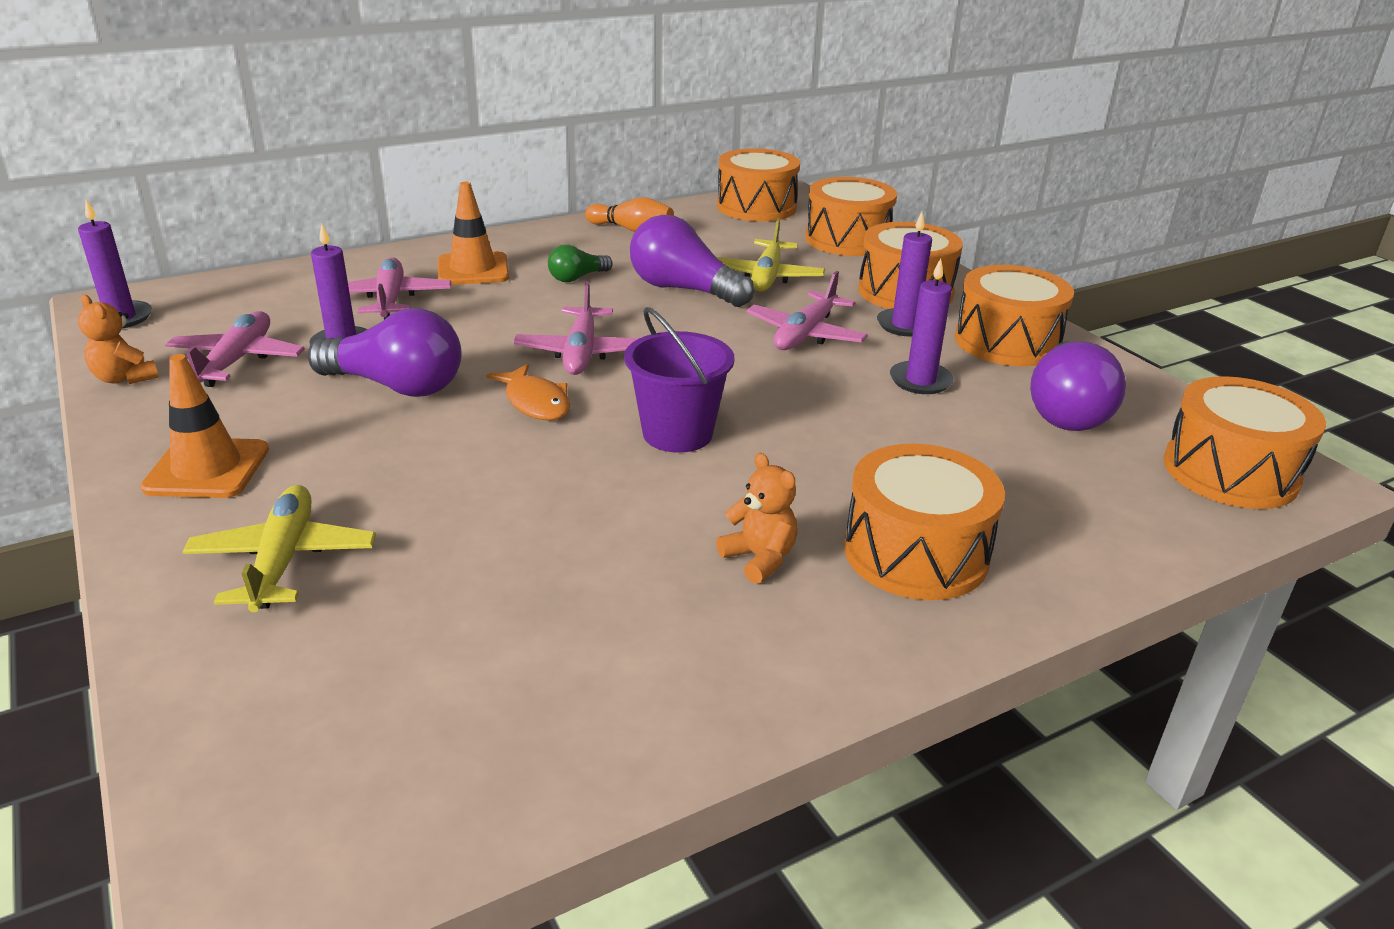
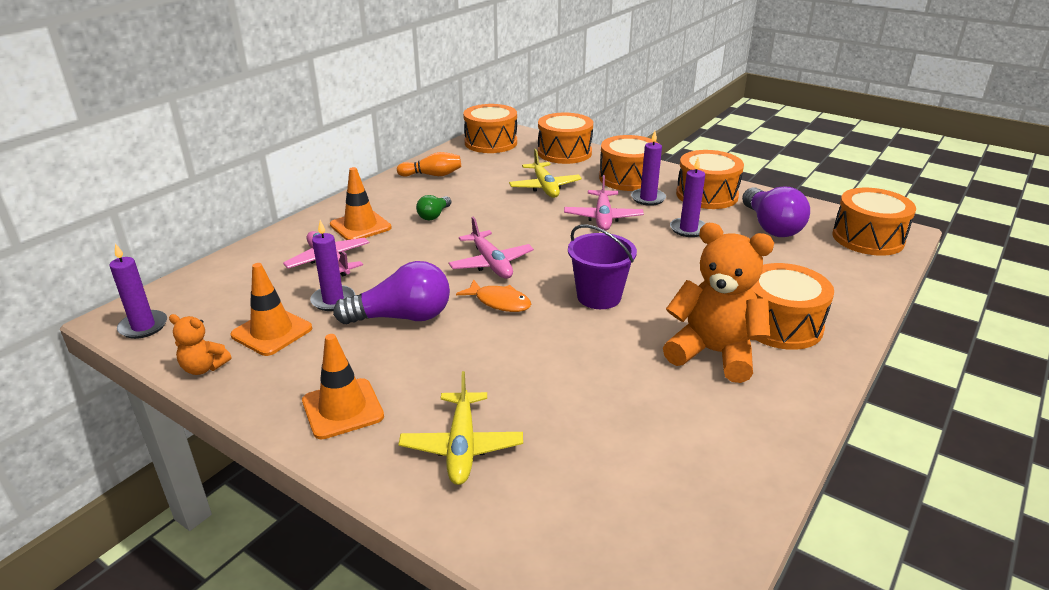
camera: 25 degrees left, 0 degrees up
(236, 360) = (272, 332): pink plane -> orange traffic cone
(283, 560) = (462, 446): yellow plane -> yellow plane turned 150 degrees counterclockwise
(683, 290) = (506, 207): purple light bulb -> none
(759, 558) = (714, 353): orange teddy bear -> orange teddy bear, size x2.07

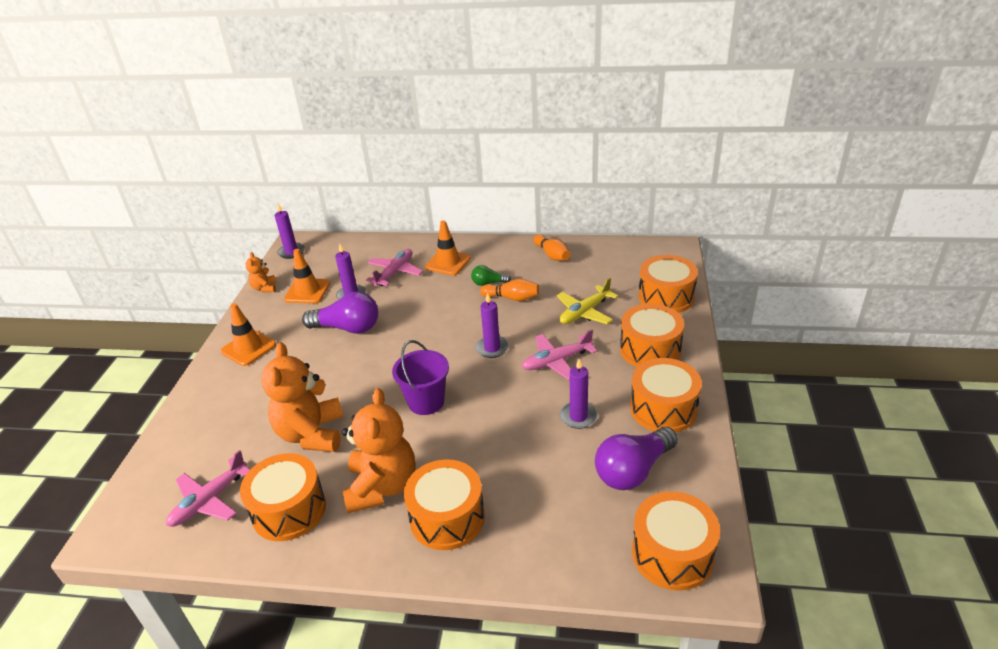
camera: 65 degrees right, 5 degrees up
(402, 317) = (348, 328): purple light bulb -> purple light bulb turned 45 degrees counterclockwise
(462, 446) = (231, 404): yellow plane -> none
(477, 211) = (512, 298): none -> orange bowling pin
(491, 143) = (642, 255): orange drum -> orange drum (289, 510)
(491, 263) = (438, 335): pink plane -> pink plane (209, 501)
(499, 302) = (389, 359): orange fish -> none
(588, 385) = (312, 434): none -> orange teddy bear
(648, 198) = (618, 374): purple candle -> purple candle (492, 348)

